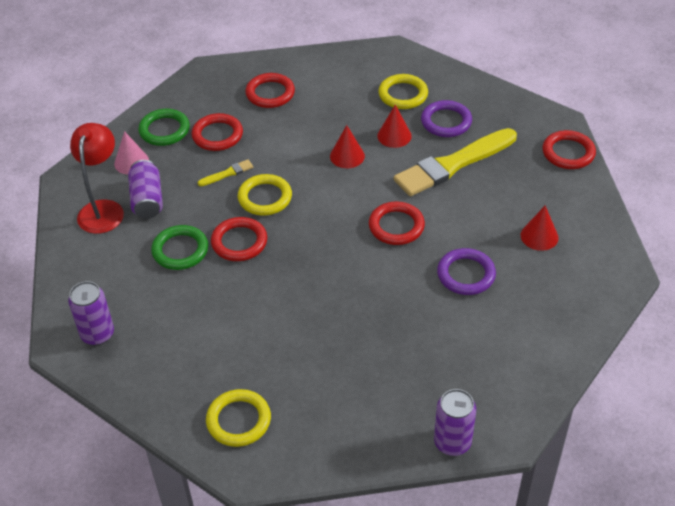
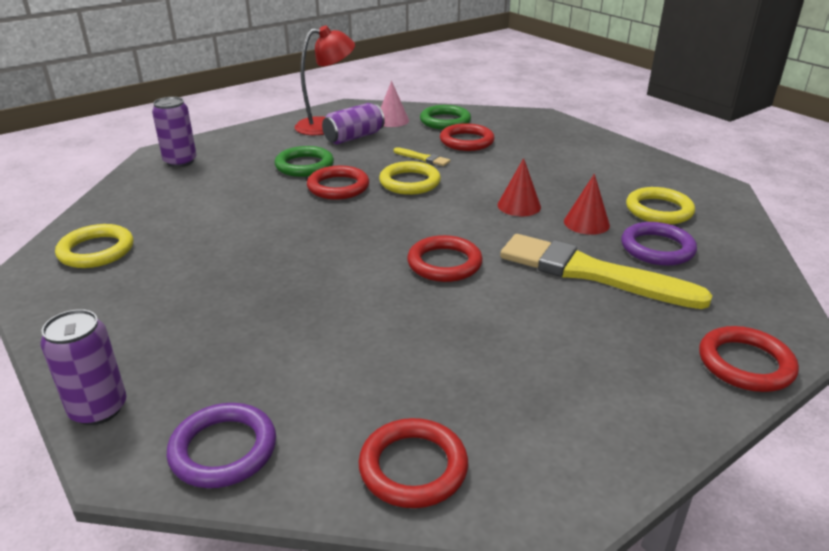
camera: 60 degrees right, 15 degrees down
(270, 93) = (553, 147): red ring -> red ring (413, 467)
(466, 274) = (409, 336): purple ring -> purple ring (223, 450)
(539, 236) = (542, 383): red cone -> none

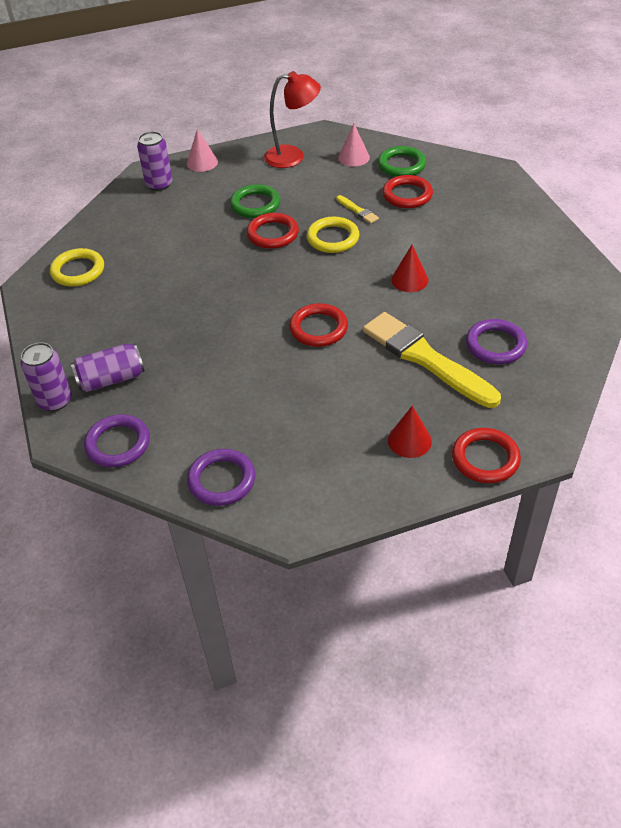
camera: 20 degrees right, 15 degrees up
(225, 140) = (202, 162): none -> pink cone
(354, 137) = (310, 175): purple can -> purple can (111, 379)
(413, 467) = (221, 480): red ring -> purple ring
(586, 223) = (454, 308): red cone -> red cone (409, 440)
(659, 210) = (526, 305): yellow ring -> none

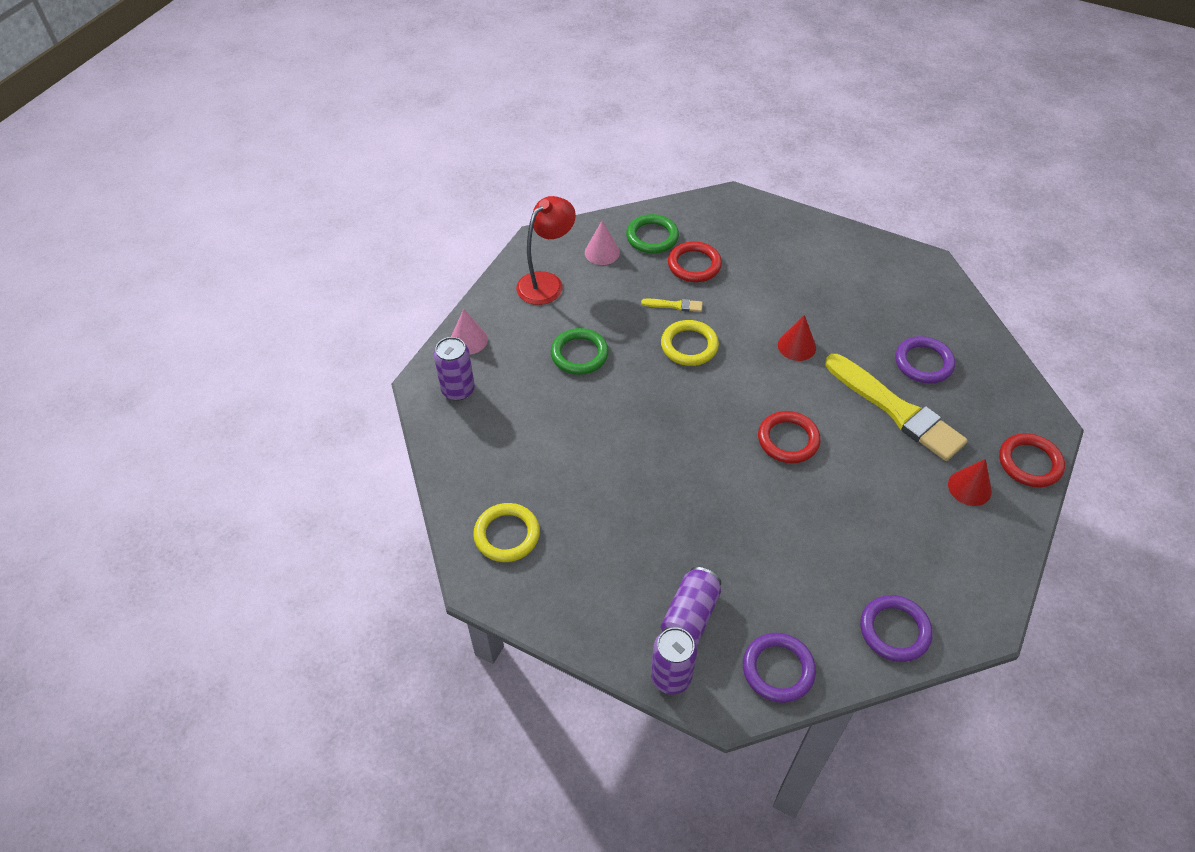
camera: 45 degrees left, 5 degrees up
(272, 234) = (634, 375): red ring -> none
(426, 359) = (895, 409): yellow brush -> yellow brush turned 135 degrees counterclockwise

